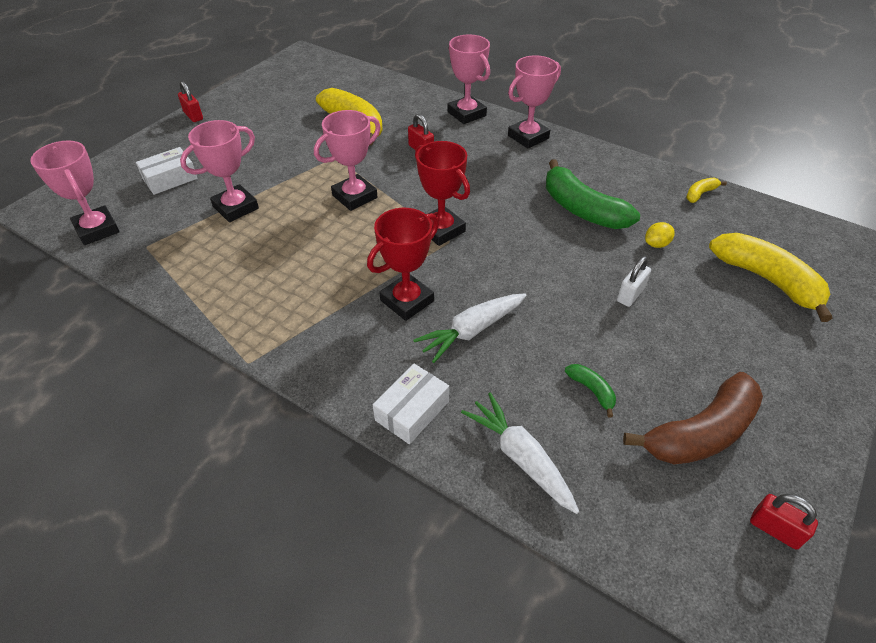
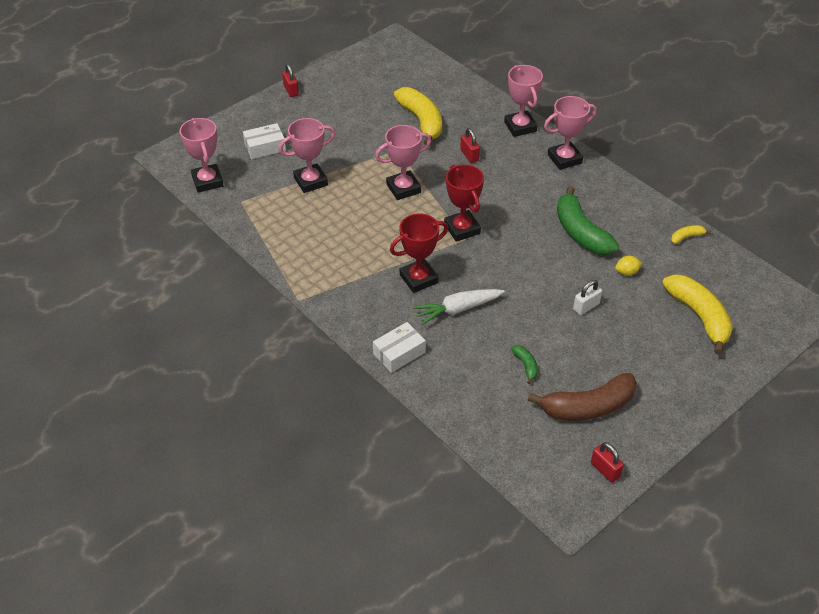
camera: 15 degrees right, 0 degrees up
(520, 457) = (460, 395): white carrot -> none

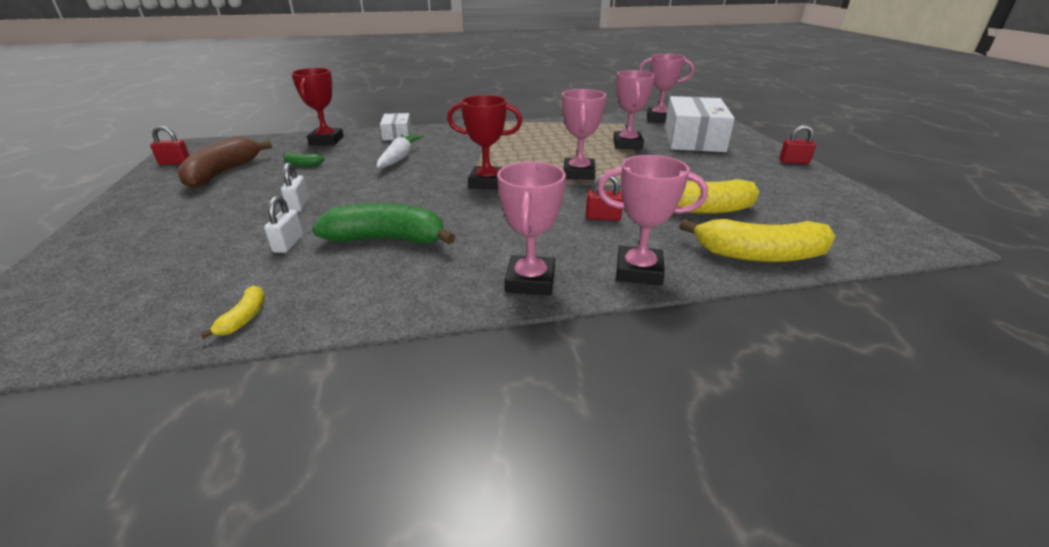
camera: 120 degrees right, 15 degrees down
(265, 147) = (693, 139): white box -> white box, size x1.97
(418, 279) = (454, 153): red trophy -> red trophy (326, 141)
(627, 272) = (288, 244): yellow lemon -> white padlock
(699, 317) = (152, 262): yellow banana -> yellow banana (758, 255)

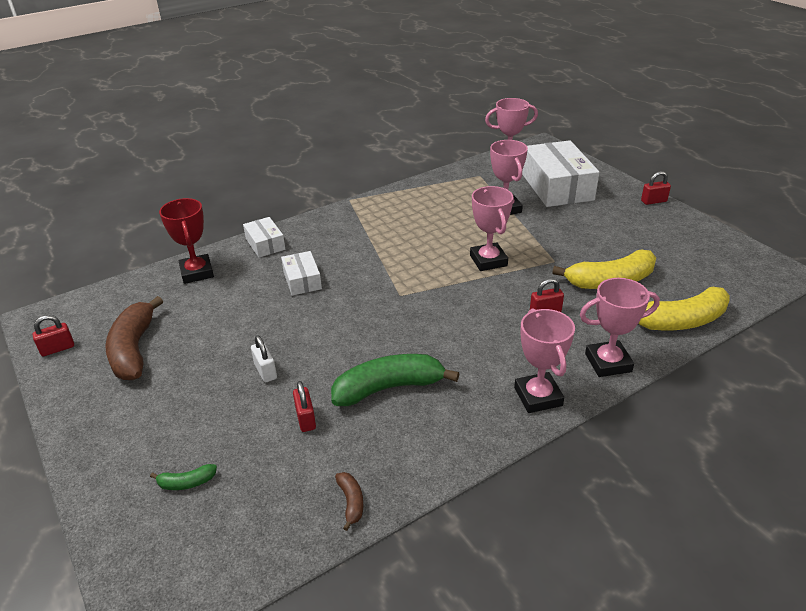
camera: 20 degrees left, 5 degrees up
(244, 318) = (351, 502): yellow banana -> brown banana
(288, 244) = (305, 419): white padlock -> red padlock
(302, 164) = (209, 315): green banana -> green banana (186, 483)
(399, 158) = (302, 280): white carrot -> white box
(487, 182) = (416, 294): red trophy -> none

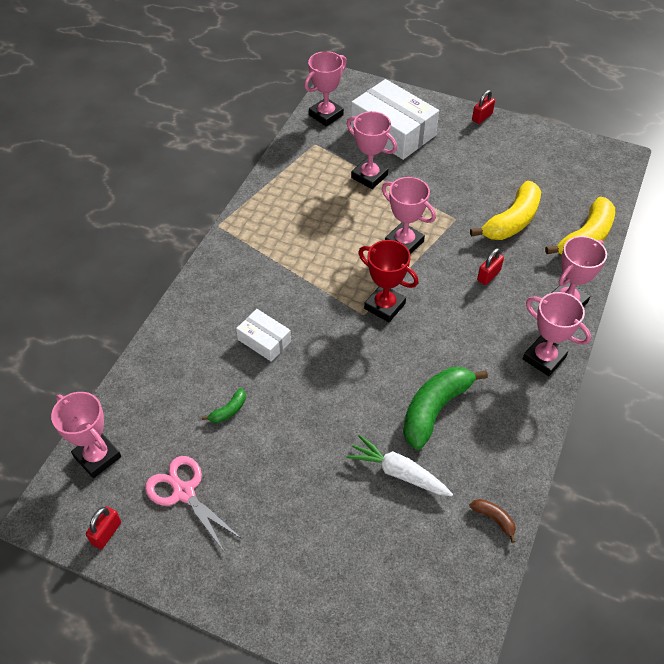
camera: 35 degrees left, 15 degrees up
(108, 300) = (97, 457): none -> pink trophy
(134, 349) = (184, 492): brown banana -> pink scissors
(186, 483) = (362, 579): green banana -> green banana (228, 411)
(197, 272) = (153, 381): red trophy -> red trophy (384, 306)
(265, 244) = (188, 316): white box -> none
(265, 371) = (324, 448): white padlock -> none
(305, 419) = (398, 472): red padlock -> white carrot

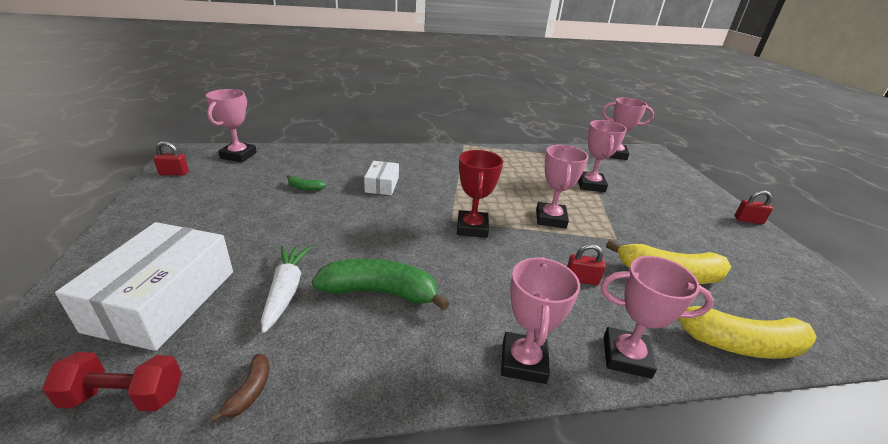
camera: 55 degrees right, 20 degrees down
(184, 492) = (219, 190): pink scissors -> none
(393, 131) = (650, 183): white box -> white box (163, 299)
(463, 594) = (124, 396): none -> red dumbbell

